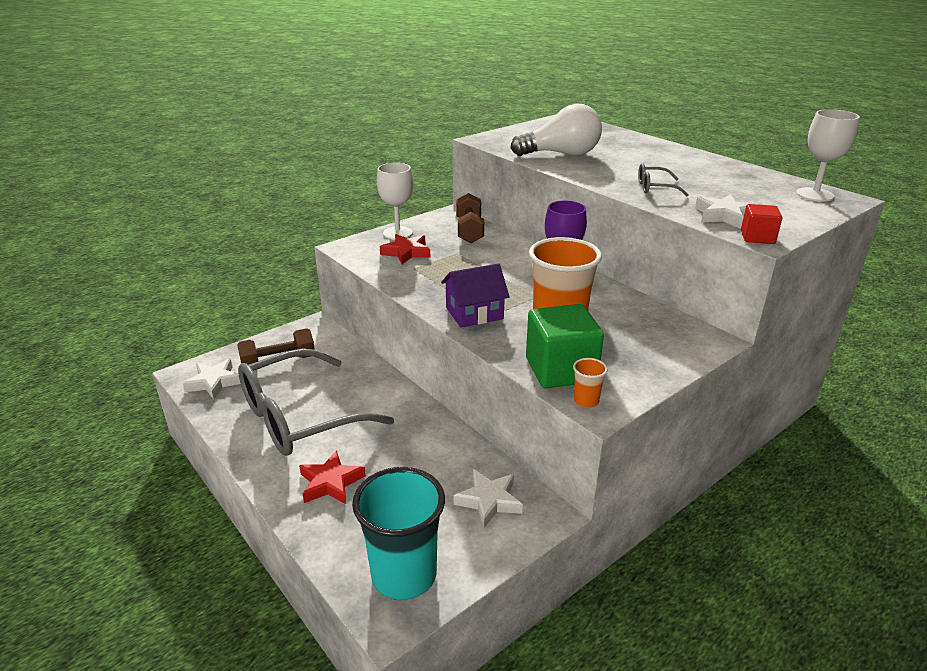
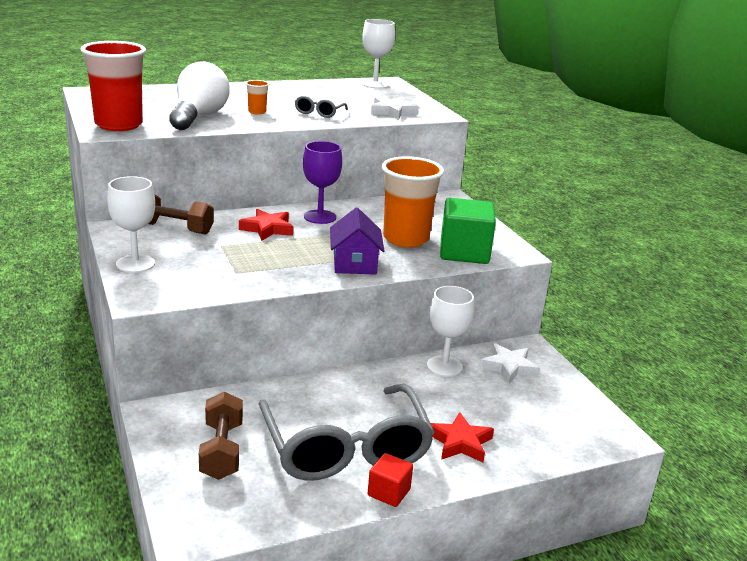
camera: 75 degrees left, 5 degrees down
(214, 382) = (231, 509): white star -> none
(404, 575) = (580, 422): turquoise cup -> none
(406, 252) = (193, 268): red star -> red star (267, 229)
(460, 452) = (444, 366): none -> white goblet
(502, 139) = (118, 125): none -> red cup
(586, 401) = (508, 254): orange cup -> orange cup (257, 112)
(757, 237) = (435, 115): red cube -> red cube (389, 492)

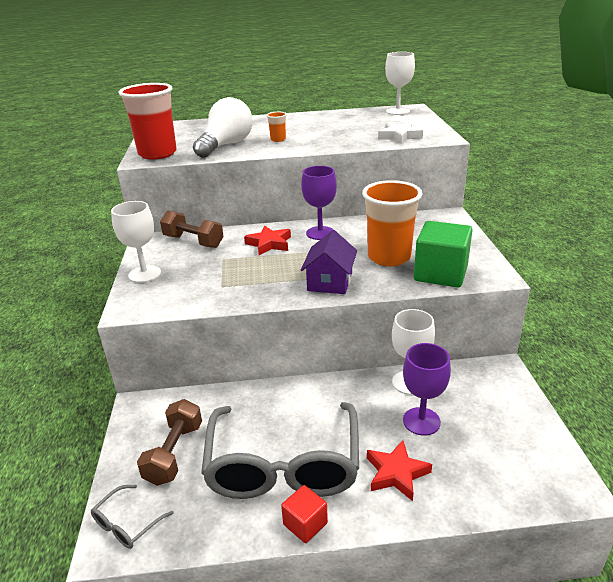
camera: 20 degrees right, 5 degrees up
(319, 113) = (331, 139): grey glasses -> grey glasses (127, 524)
(468, 398) = (421, 421): none -> purple goblet
(509, 367) = (474, 390): white star -> none

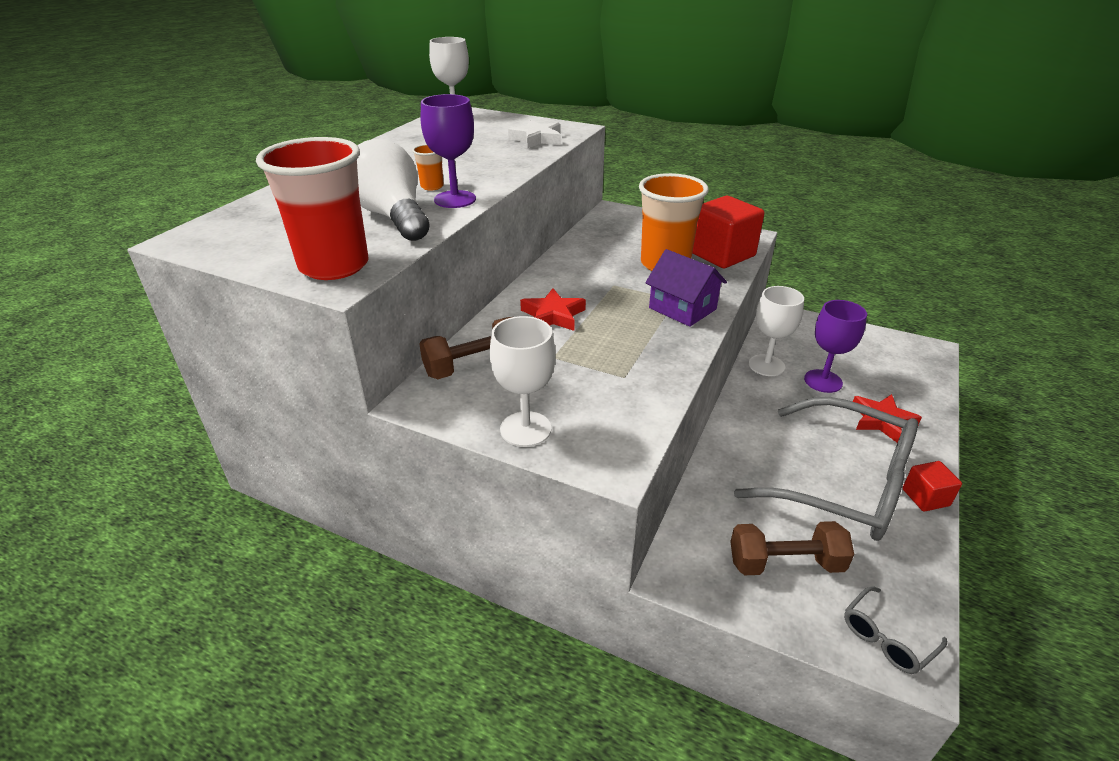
camera: 60 degrees left, 5 degrees up
(127, 524) = (886, 638): grey glasses -> grey glasses turned 75 degrees clockwise
(174, 453) = (785, 563): brown dumbbell -> brown dumbbell turned 45 degrees counterclockwise
(320, 233) = (566, 279): purple goblet -> purple goblet (455, 199)
(440, 273) = (721, 254): green cube -> red cube

